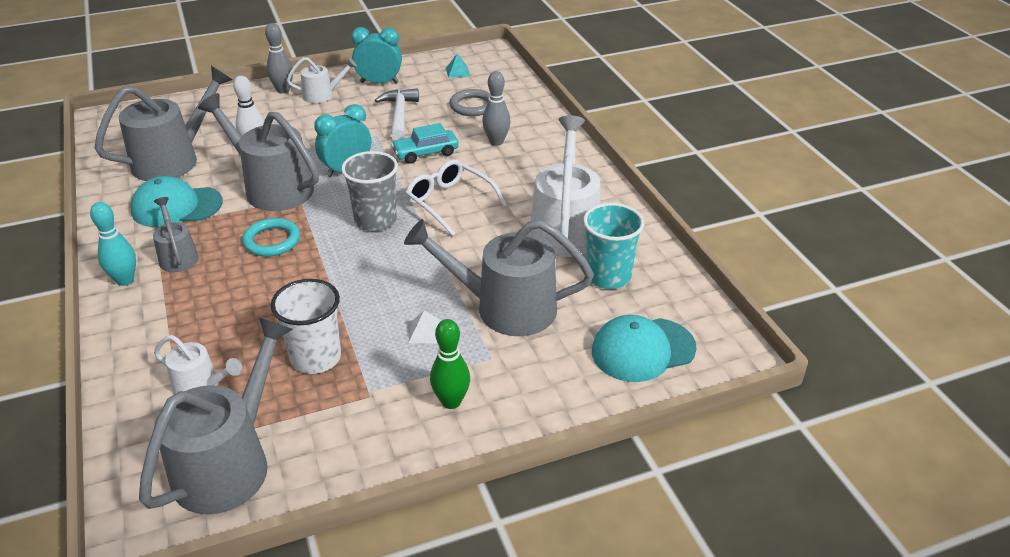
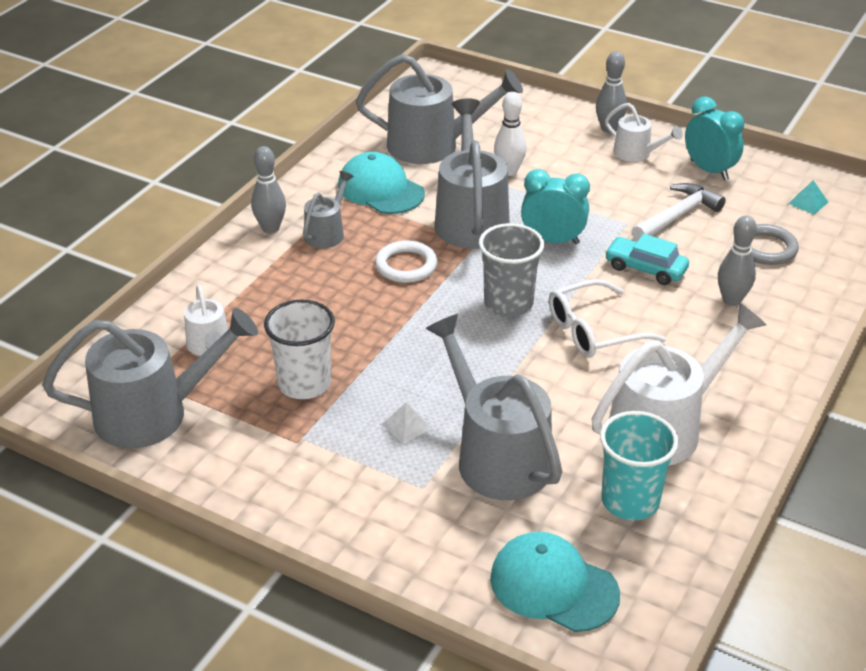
camera: 50 degrees right, 0 degrees up
(125, 280) = (270, 228): turquoise bowling pin -> grey bowling pin
(272, 241) = (406, 265): turquoise ring -> white ring
(450, 203) = (594, 331): white glasses -> white glasses turned 120 degrees counterclockwise
(451, 401) = (343, 494): green bowling pin -> none

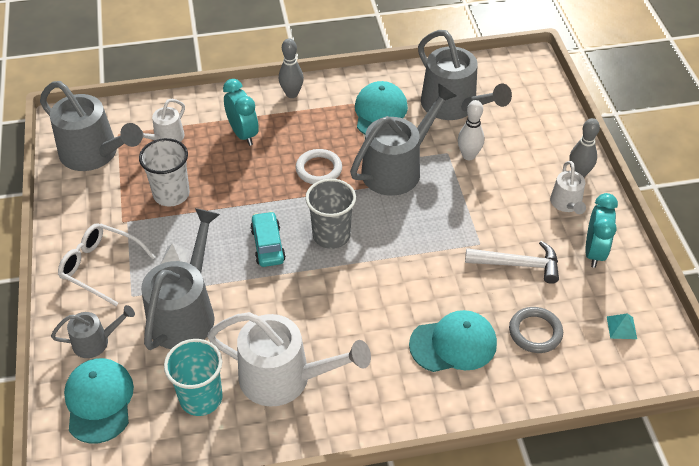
camera: 50 degrees right, 10 degrees up
(327, 233) = (313, 118): grey watering can -> grey watering can (96, 341)
(553, 240) = (418, 219): turquoise clock -> turquoise clock (243, 134)
(594, 331) = (346, 291): white glasses -> white glasses (101, 267)
(645, 268) = (439, 280): turquoise car -> turquoise car (268, 245)
(731, 300) = (453, 344): grey bowling pin -> turquoise cap

